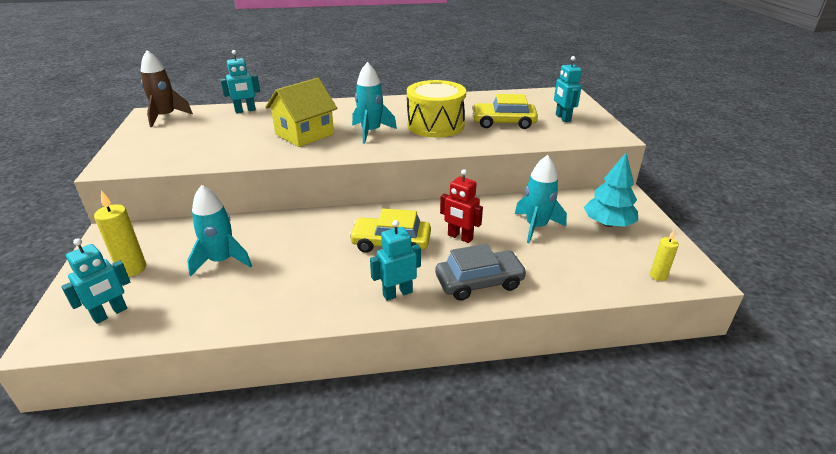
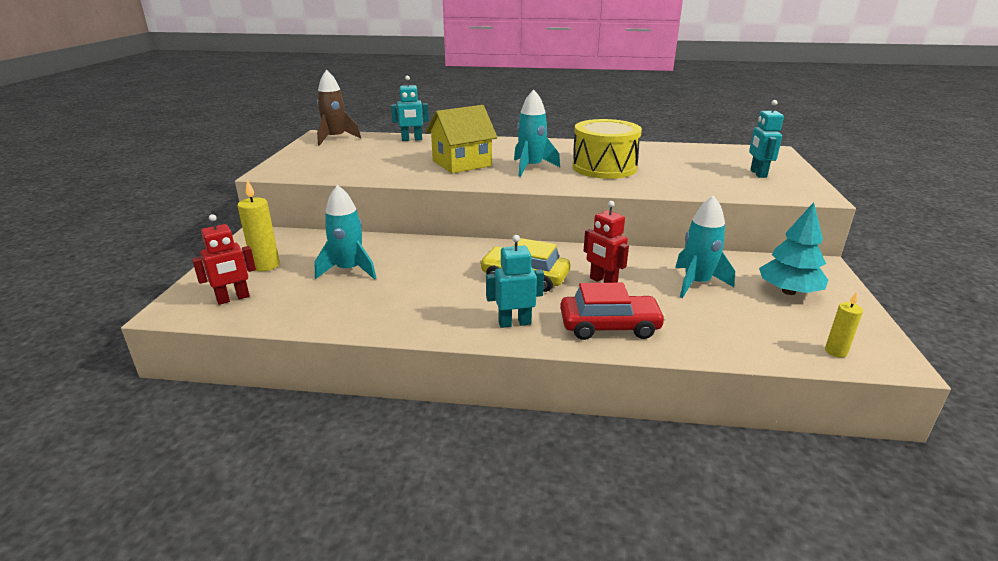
camera: 15 degrees right, 5 degrees down
(110, 314) = (233, 298): turquoise robot -> red robot
(479, 282) = (609, 326): grey car -> red car
(503, 123) = (683, 172): yellow car -> none

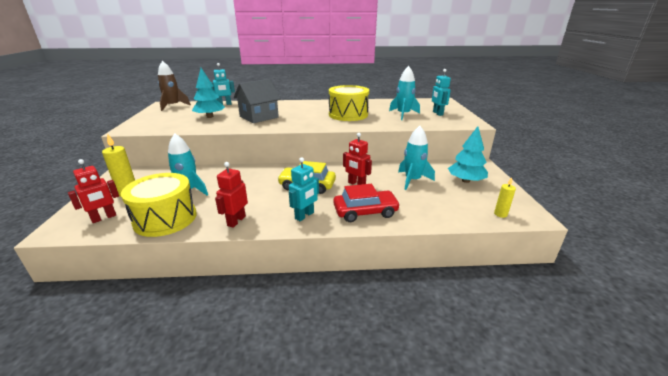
camera: 10 degrees left, 0 degrees up
(315, 308) = (165, 218): none -> yellow drum
(388, 159) = (210, 117): none -> turquoise tree
(413, 321) = (236, 221): none -> red robot
(461, 163) = (259, 117): yellow house -> grey house
(514, 323) = (304, 215): turquoise robot -> turquoise robot turned 150 degrees clockwise
(531, 167) = (303, 117): turquoise rocket -> turquoise rocket (403, 114)

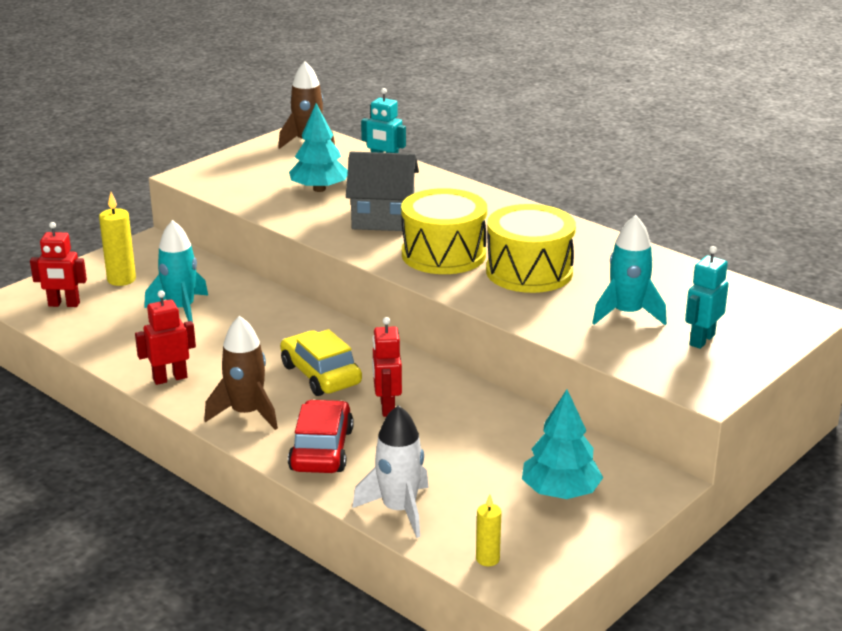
camera: 45 degrees right, 0 degrees up
(165, 218) = (112, 336): yellow drum -> yellow drum (443, 254)
(304, 215) = (246, 413): turquoise robot -> brown rocket
(365, 212) = (321, 450): red car -> red car turned 120 degrees counterclockwise
(412, 180) = (478, 445): turquoise rocket -> none
(439, 216) = (399, 510): none -> white rocket

